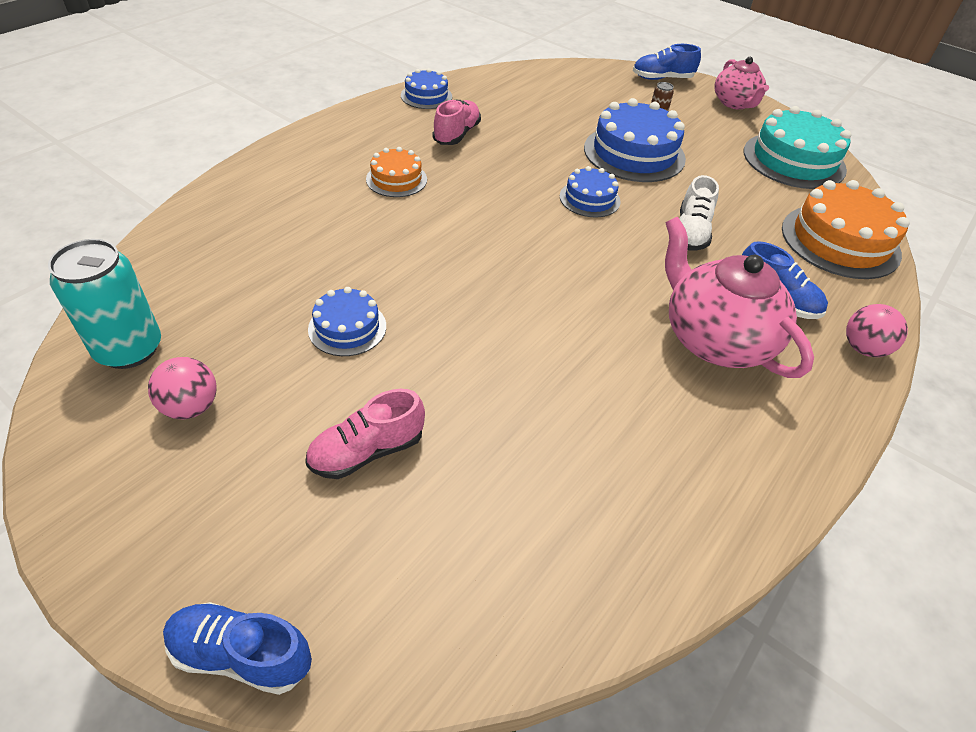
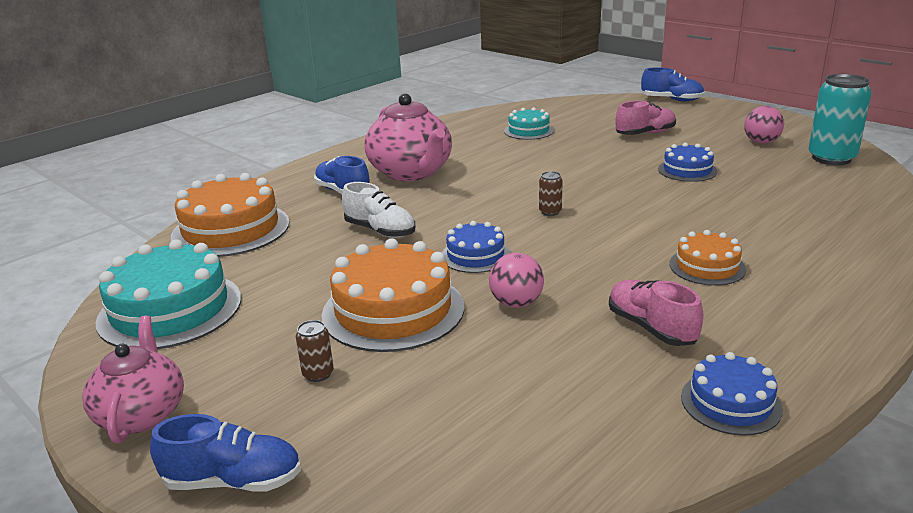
camera: 170 degrees left, 20 degrees down
(457, 134) = (651, 328): pink shoe -> pink shoe turned 120 degrees clockwise
(527, 252) = (550, 212): none -> brown can
(573, 476) = (528, 131): none -> turquoise cake
(634, 153) = (393, 310): blue cake -> orange cake
(691, 232) = (380, 231): white shoe -> white shoe turned 105 degrees clockwise
(863, 348) = (303, 172): pink ball -> pink ball (516, 303)

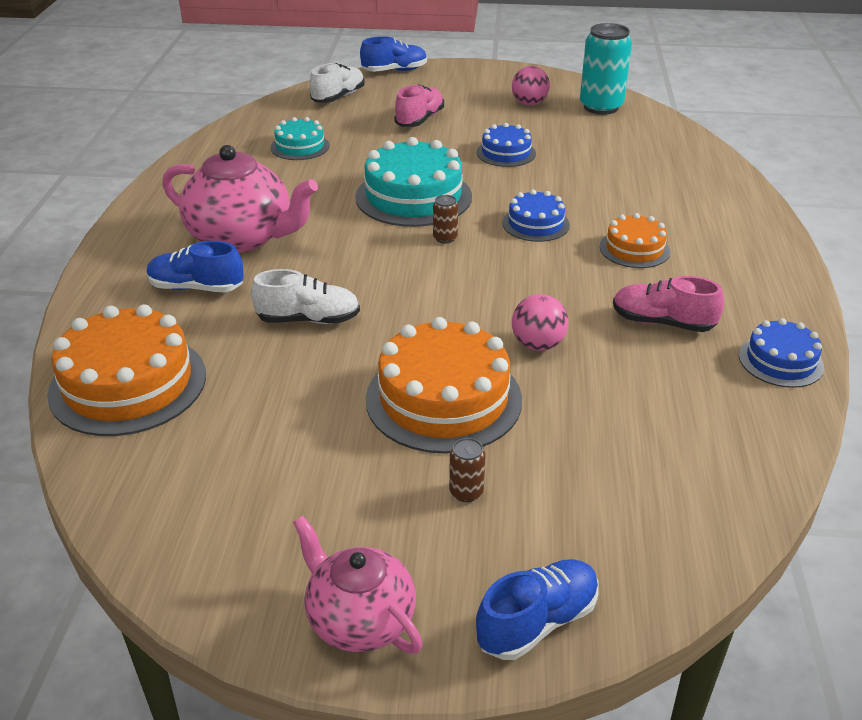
camera: 40 degrees left, 10 degrees up
(170, 310) = (209, 505): turquoise cake -> turquoise cake (413, 197)
(475, 255) = (440, 311): blue cake -> blue cake (535, 224)
(601, 108) = (338, 97): none -> white shoe

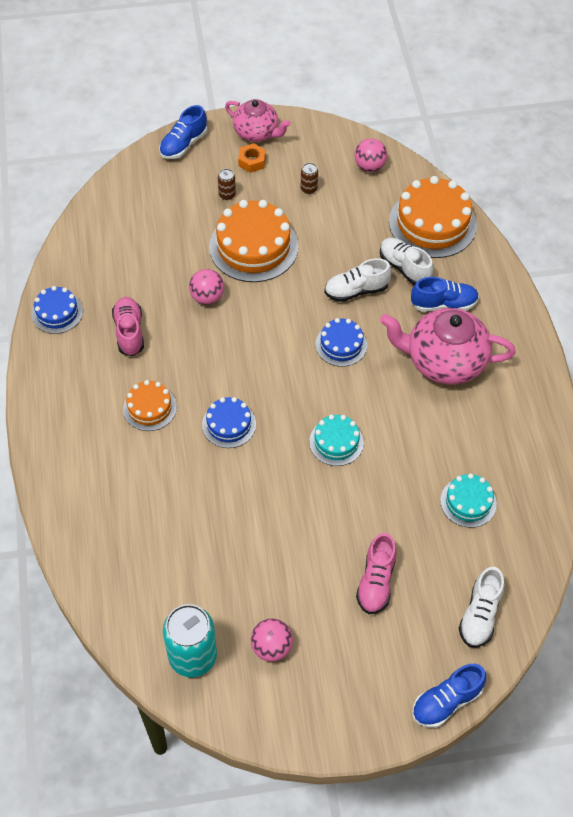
camera: 165 degrees right, 20 degrees up
(164, 497) = (369, 166): none -> pink ball
(219, 334) = (404, 268): none -> white shoe
(394, 551) = (252, 161): none -> orange nut
(413, 197) = (336, 442): turquoise cake -> turquoise cake, size x0.55
(445, 238) = (294, 391): brown can -> brown can (308, 189)
(506, 153) = (275, 532): blue cake -> blue cake (341, 345)
(662, 322) = (129, 332): pink shoe -> pink shoe turned 105 degrees counterclockwise

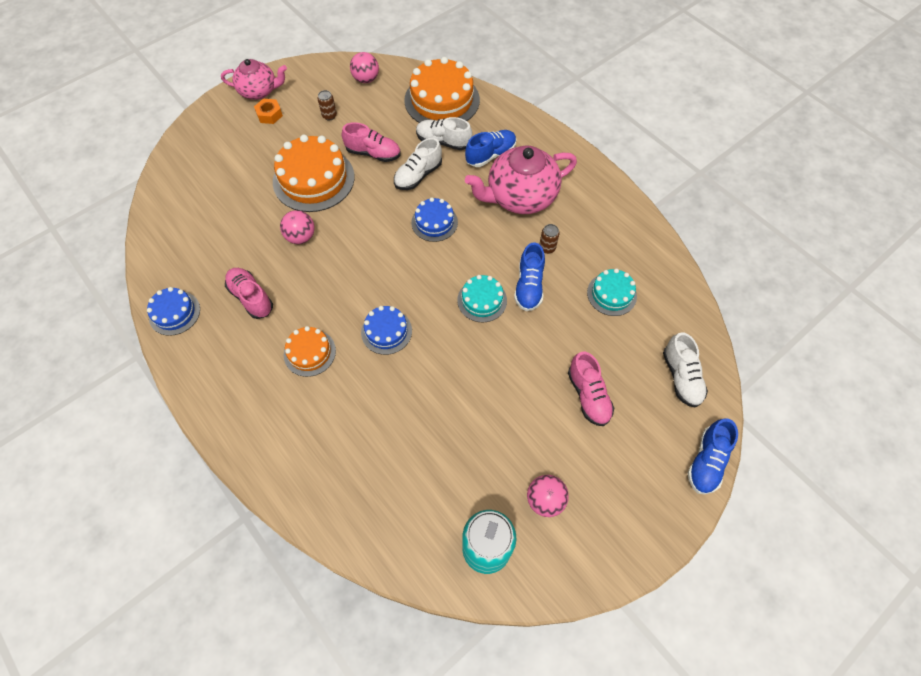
camera: 30 degrees left, 5 degrees up
(183, 144) = (203, 125): blue shoe -> blue shoe (529, 286)
(227, 195) = (265, 149): brown can -> brown can (547, 248)
(327, 247) = (373, 153): none -> pink shoe

